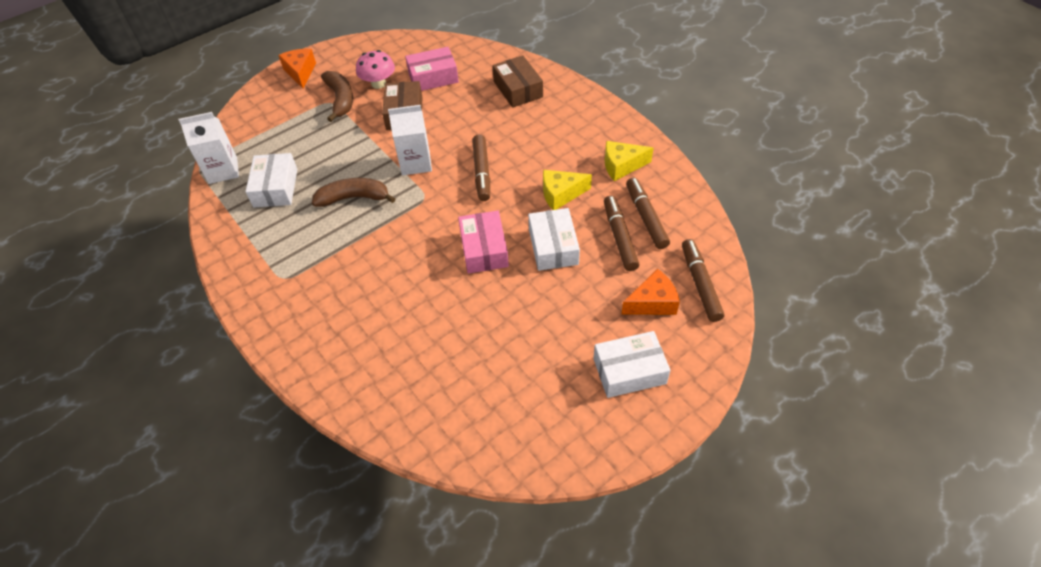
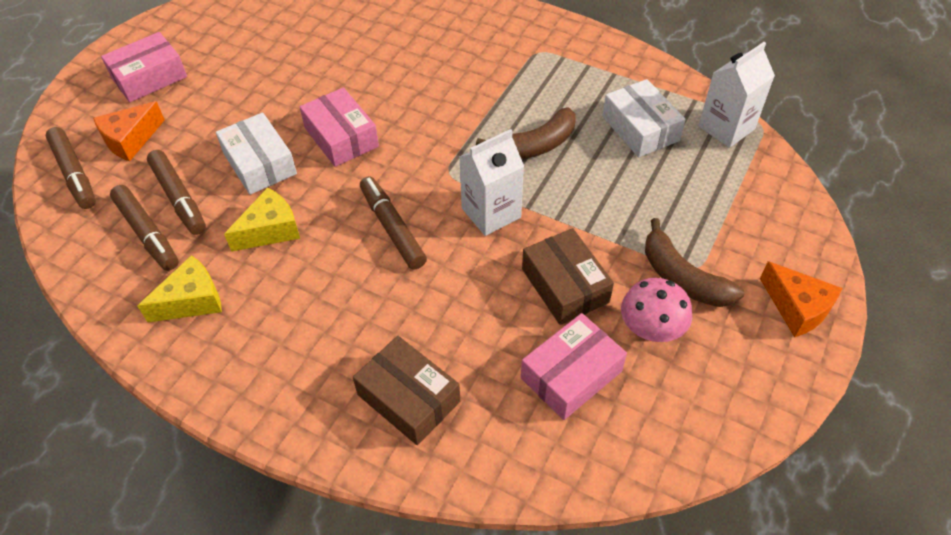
camera: 155 degrees right, 0 degrees up
(629, 371) = (149, 77): white box -> pink box

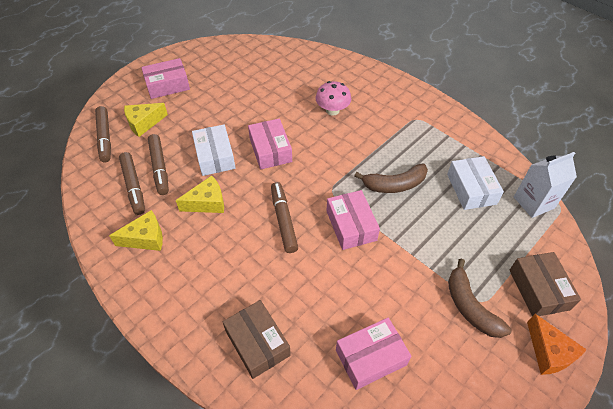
camera: 15 degrees right, 0 degrees up
(130, 140) = (144, 123): orange cheese -> yellow cheese
(491, 213) = (351, 225): white carton -> pink box
(565, 285) = (385, 290): brown box -> brown box (538, 289)
(651, 329) = (436, 339): pink mushroom -> pink mushroom (332, 110)

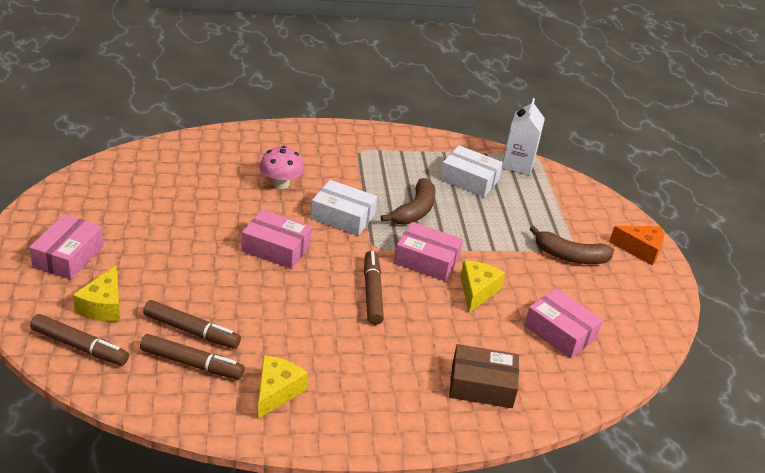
camera: 55 degrees left, 15 degrees down
(207, 203) = (286, 326): yellow cheese -> yellow cheese (477, 291)
(215, 156) = (231, 286): white box -> white box (343, 216)
(283, 220) = (372, 293): brown marker -> brown marker turned 60 degrees clockwise
(371, 357) = (560, 332): pink box -> pink box turned 60 degrees counterclockwise
(538, 289) = (590, 217): brown box -> none

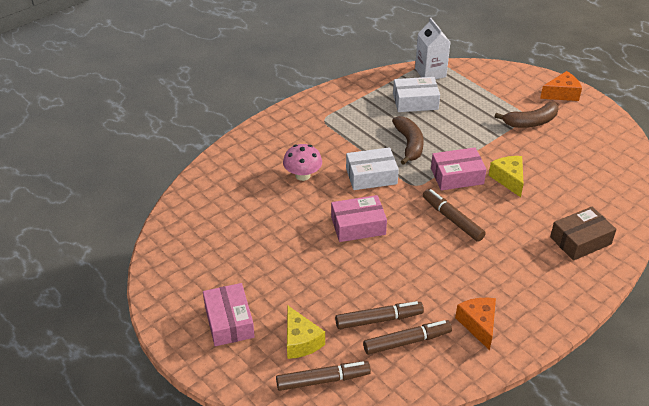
camera: 30 degrees left, 5 degrees up
(276, 392) = (478, 325): yellow cheese -> orange cheese
(560, 332) = (581, 177): pink box -> none

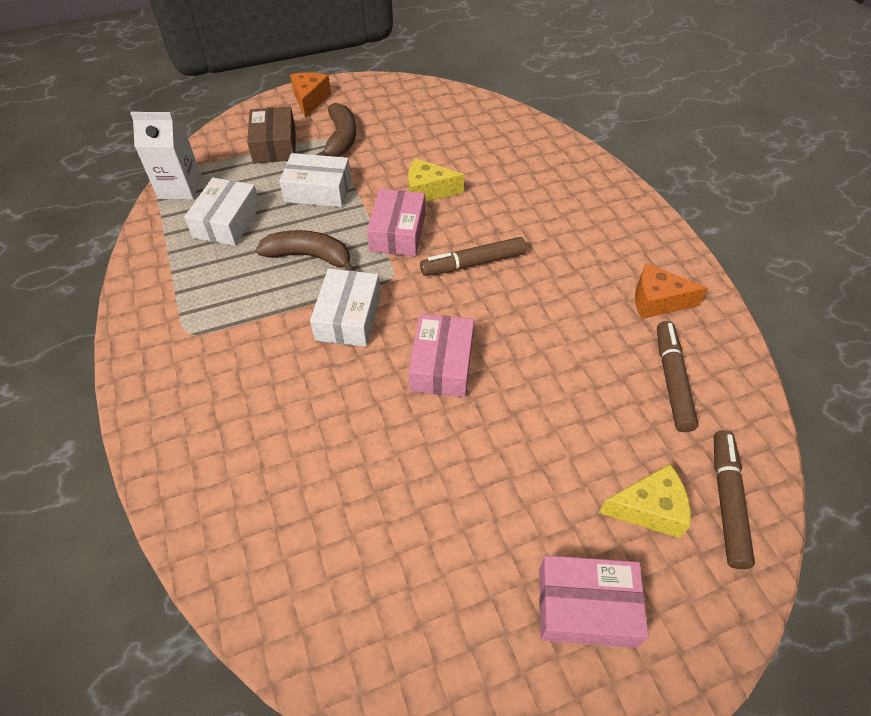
camera: 70 degrees left, 10 degrees up
(302, 175) = (299, 399): pink mushroom -> none
(378, 320) = (627, 399): brown marker -> none
(470, 128) = (318, 190): none -> white box
(580, 240) = (552, 174): brown box -> brown box (274, 145)

